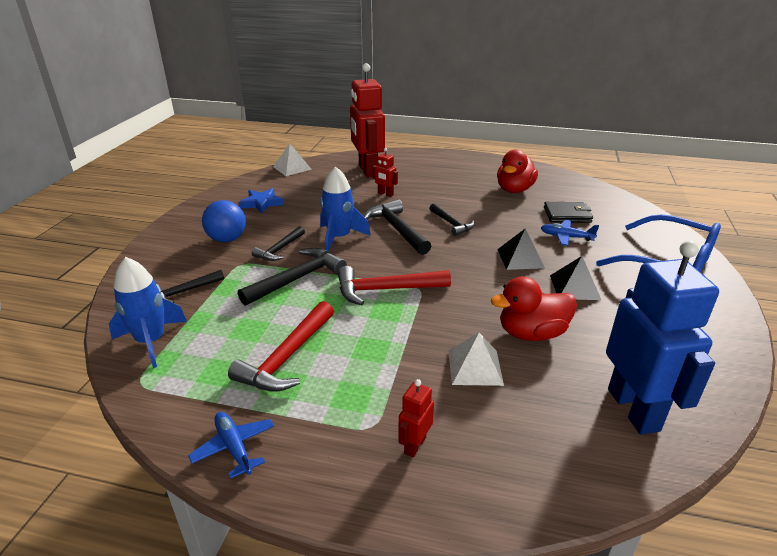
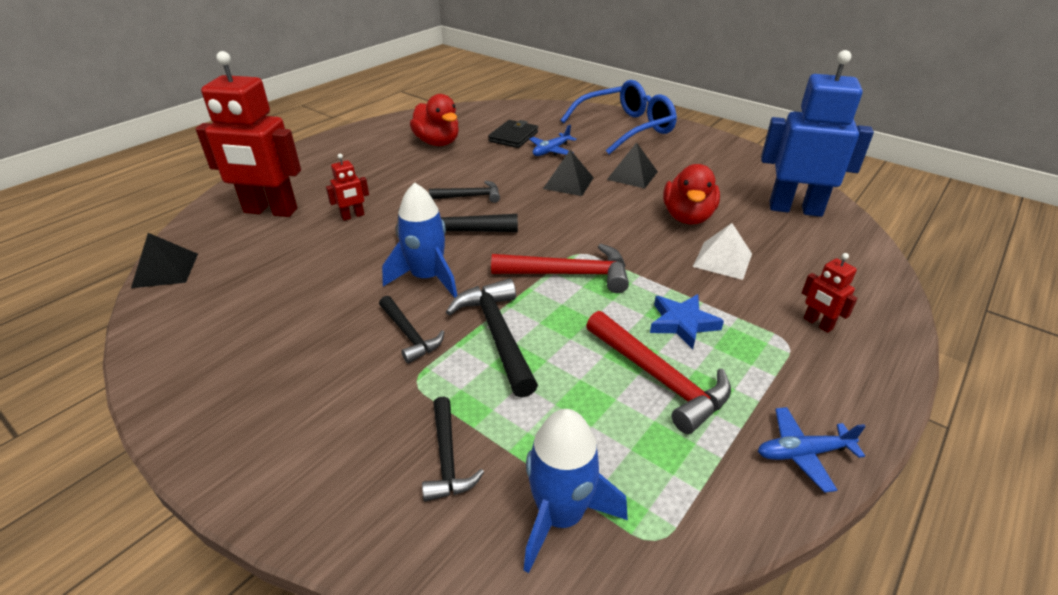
camera: 65 degrees left, 5 degrees up
(227, 239) = (327, 383): blue ball -> none
(262, 203) = (249, 325): blue star -> blue star (682, 323)
(292, 168) = (165, 270): white pyramid -> black pyramid
(386, 290) = (569, 274): red hammer -> red hammer turned 105 degrees counterclockwise

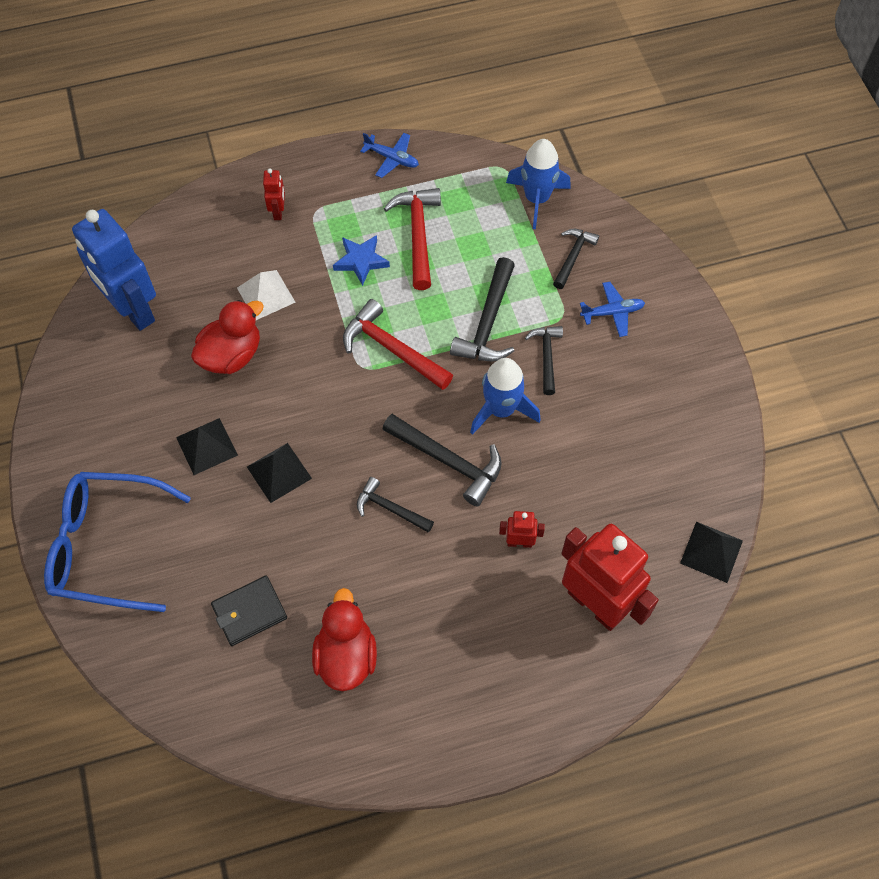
camera: 145 degrees left, 25 degrees up
(551, 151) = (237, 548): blue plane -> blue plane (612, 312)

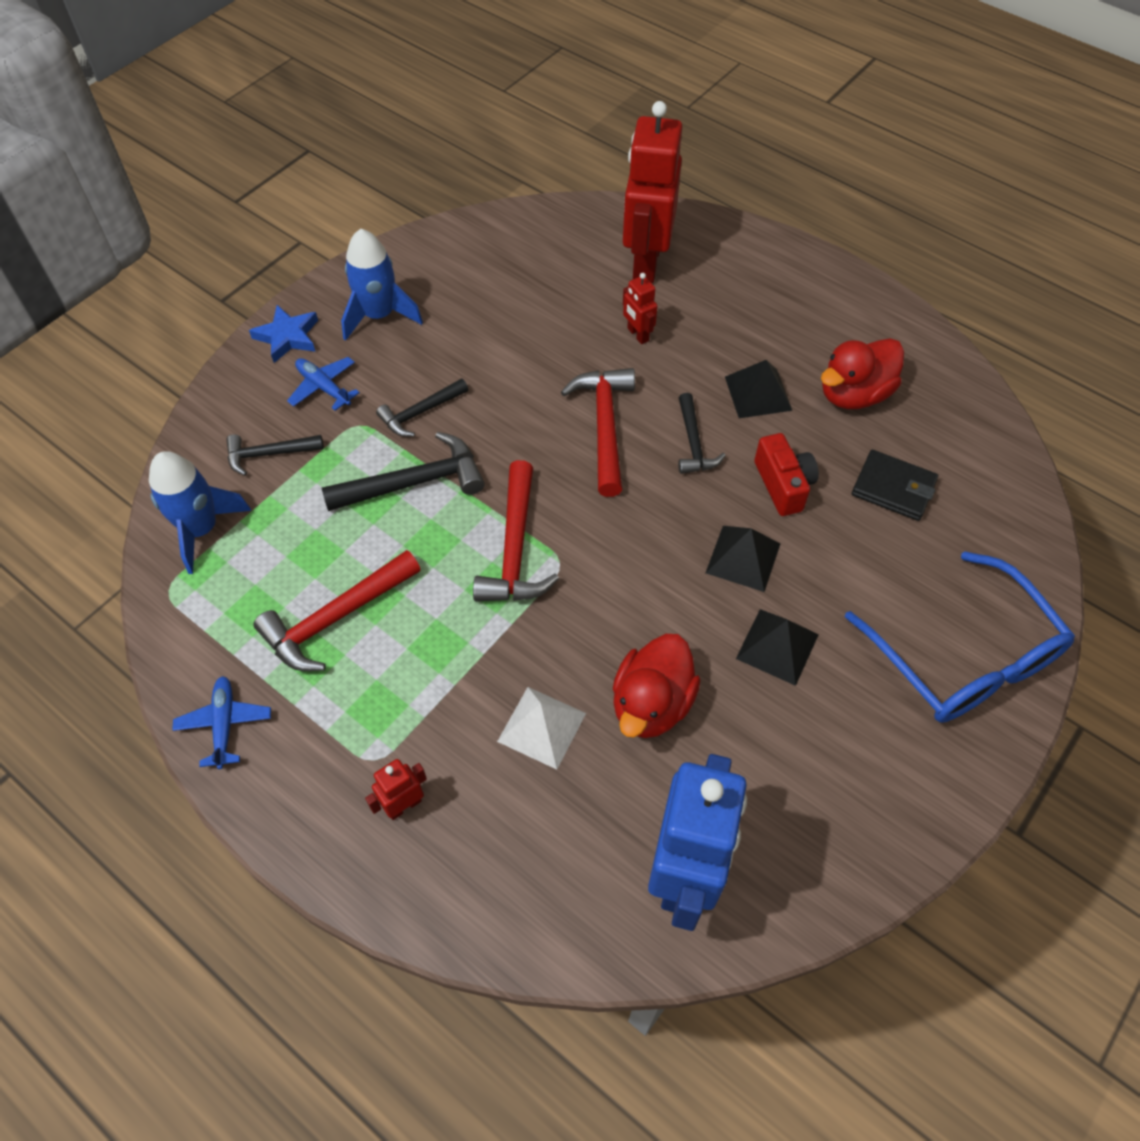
camera: 125 degrees left, 5 degrees down
(231, 355) = (651, 704): red duck -> red duck turned 75 degrees counterclockwise
(311, 540) = (783, 485): none -> red camera
(361, 261) = (417, 655): blue star -> blue star (287, 337)
(448, 461) = (604, 427): black hammer -> red hammer
(501, 409) = (512, 417): blue rocket -> blue rocket (379, 315)
(711, 551) = (532, 216): black pyramid -> black pyramid (758, 393)

